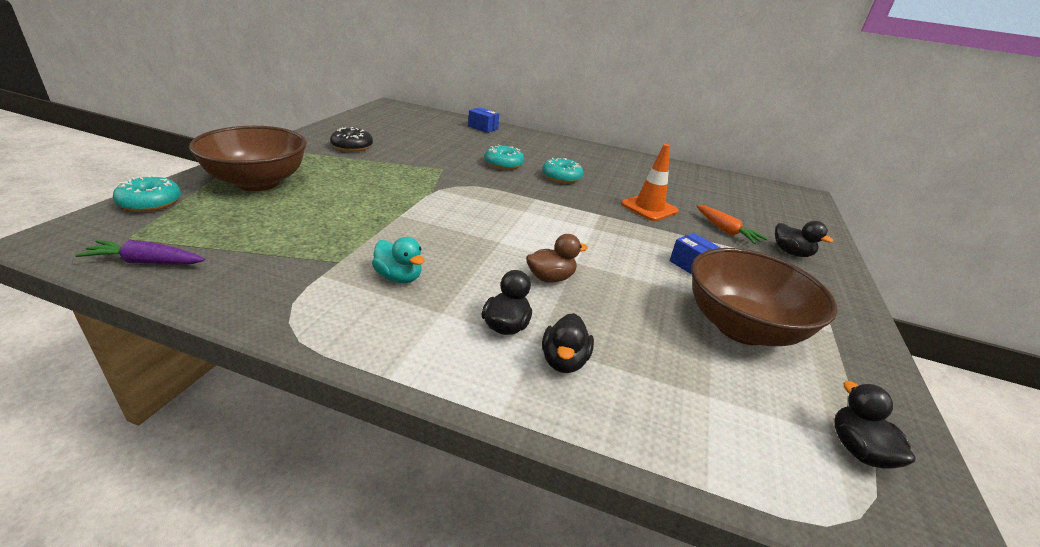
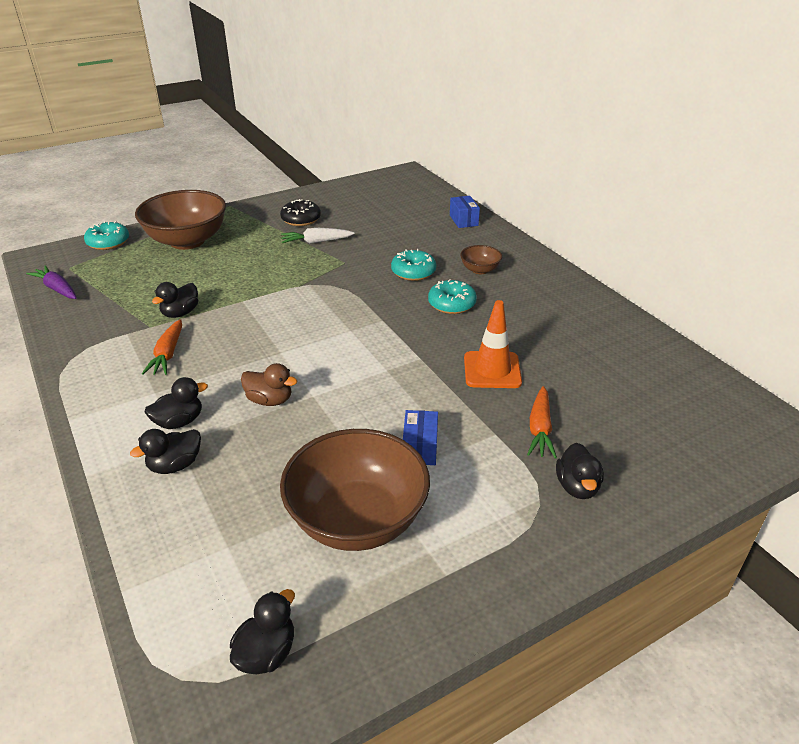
camera: 45 degrees right, 5 degrees up
(353, 241) = (180, 313): none -> black duck
(393, 159) = (316, 242): none -> white carrot
(399, 277) = (168, 354): turquoise duck -> orange carrot
(543, 154) = (480, 270): none -> brown bowl

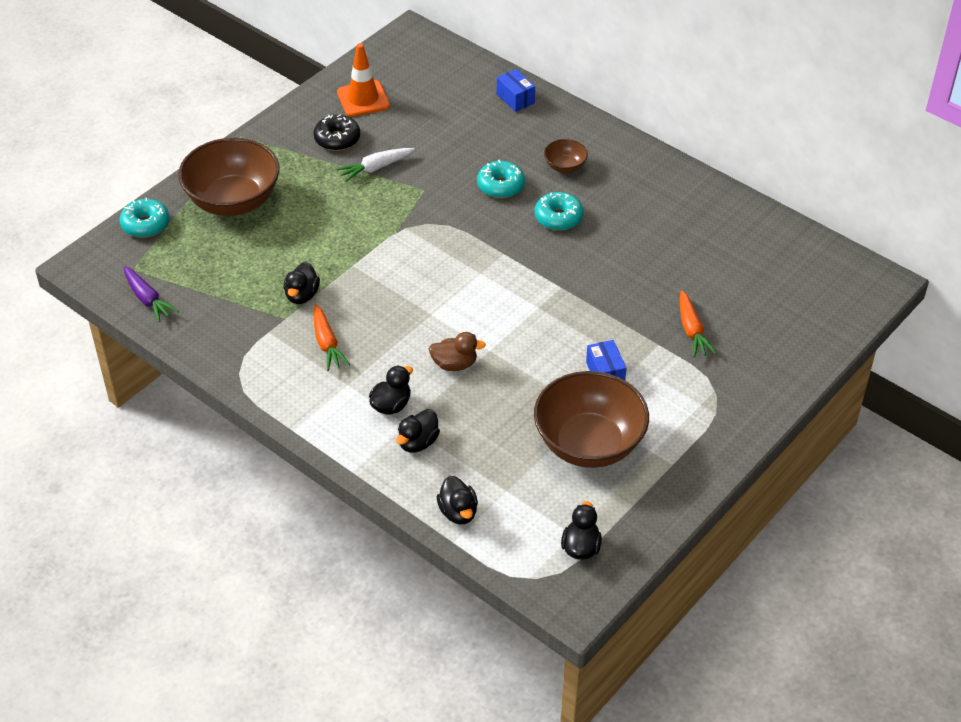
camera: 20 degrees left, 10 degrees up
(57, 289) = (147, 299): purple carrot -> purple carrot turned 150 degrees counterclockwise
(492, 370) = (629, 283): orange traffic cone -> orange traffic cone (363, 99)
(577, 487) = (738, 372): black duck -> black duck (458, 512)

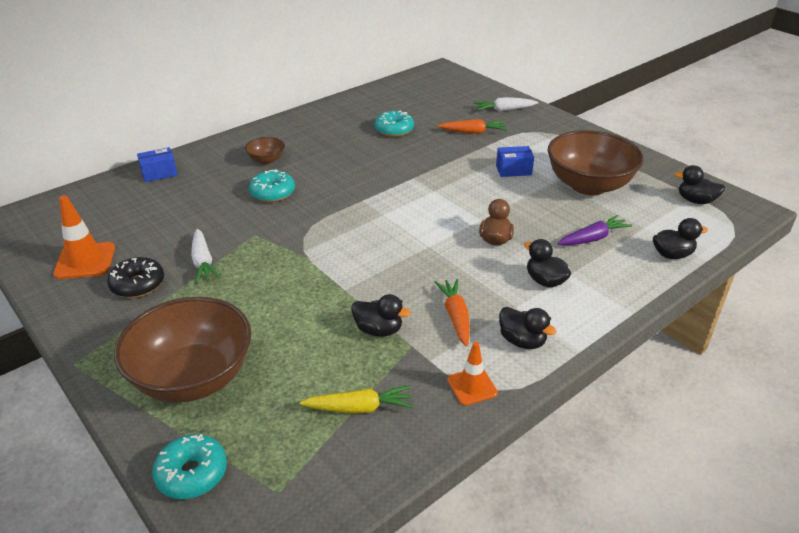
camera: 80 degrees left, 10 degrees down
(147, 299) = (343, 476): purple carrot -> purple carrot (592, 238)
(212, 297) = (359, 408): none -> yellow carrot
(241, 360) = (472, 386): none -> orange traffic cone
(327, 343) = (455, 316): orange carrot -> orange carrot turned 90 degrees counterclockwise
(418, 442) = (592, 269): black duck -> black duck (522, 341)
(558, 217) = (328, 170): turquoise donut -> turquoise donut (394, 130)
(769, 357) = (504, 110): none -> white carrot

